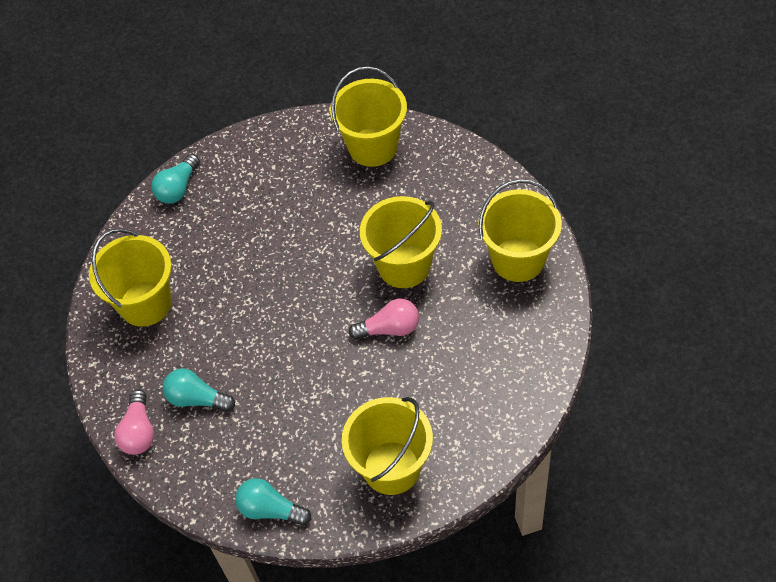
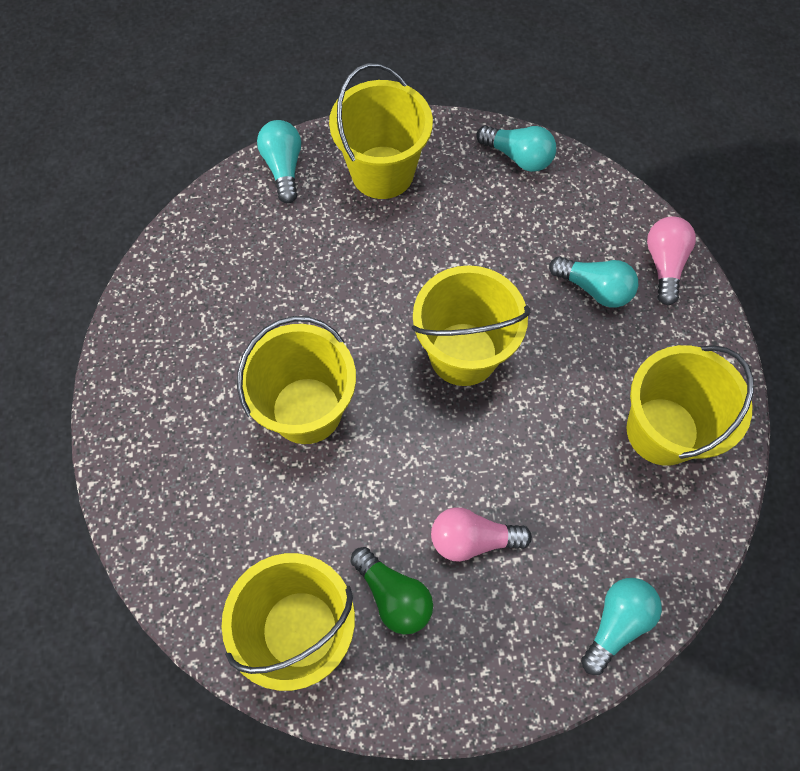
camera: 175 degrees left, 10 degrees up
(319, 174) = (394, 595): none -> green light bulb
(389, 328) = (347, 327): pink light bulb -> pink light bulb (472, 539)
(481, 454) = (283, 167): none -> turquoise light bulb
(518, 259) = (157, 386): yellow bucket -> yellow bucket (463, 354)

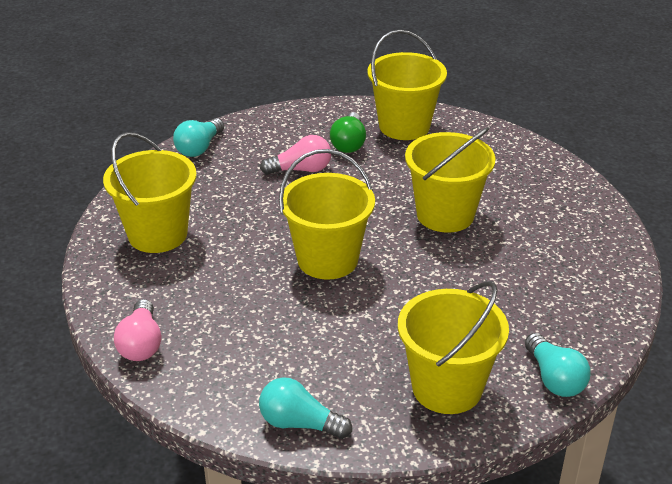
camera: 170 degrees right, 30 degrees down
(394, 595) = (349, 143): green light bulb -> green light bulb turned 120 degrees counterclockwise
(594, 289) = (212, 317): turquoise light bulb -> none

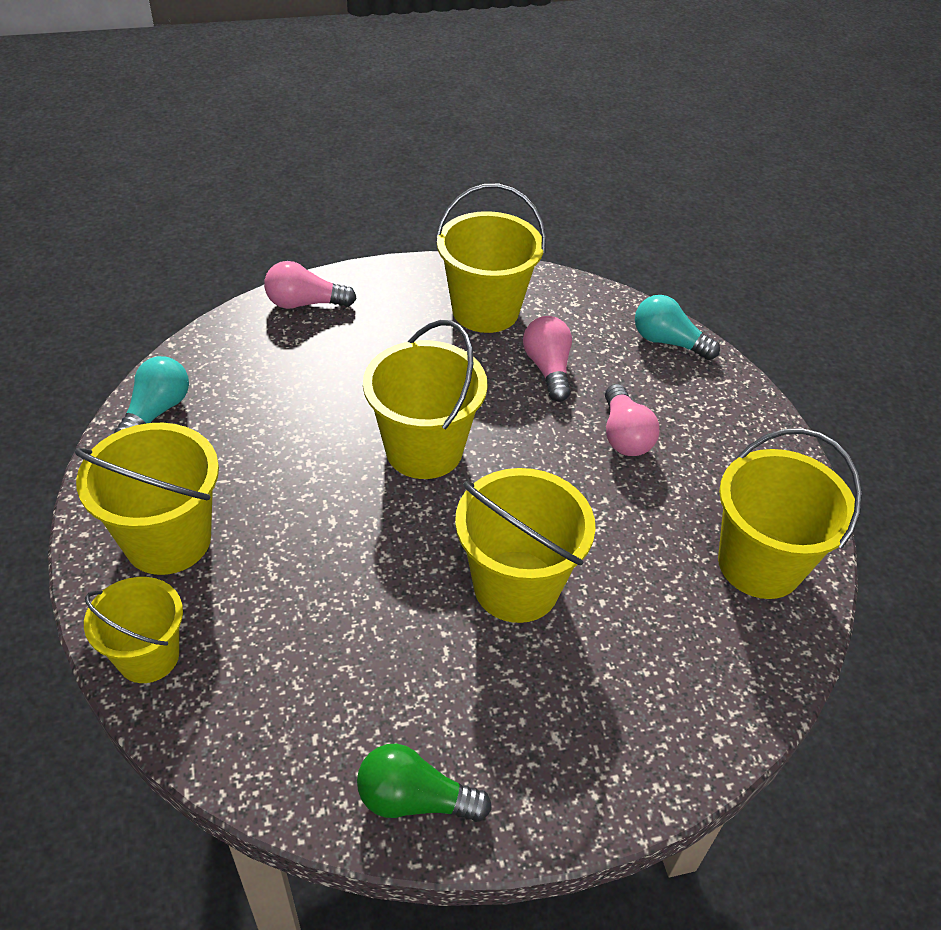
camera: 90 degrees right, 10 degrees up
(231, 202) = (548, 369): none -> pink light bulb
(349, 143) = (698, 491): green light bulb -> green light bulb (414, 799)
(554, 378) = (148, 656): turquoise light bulb -> yellow bucket

